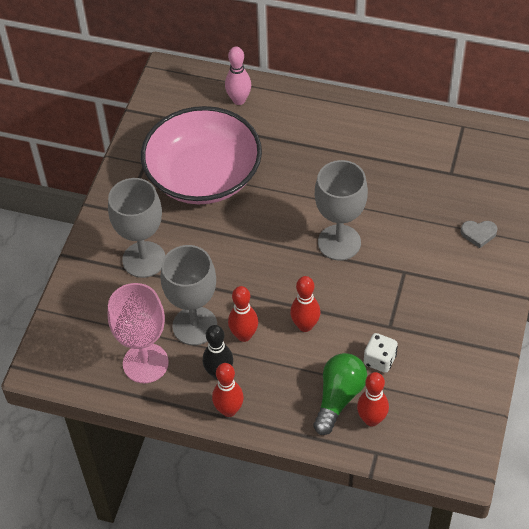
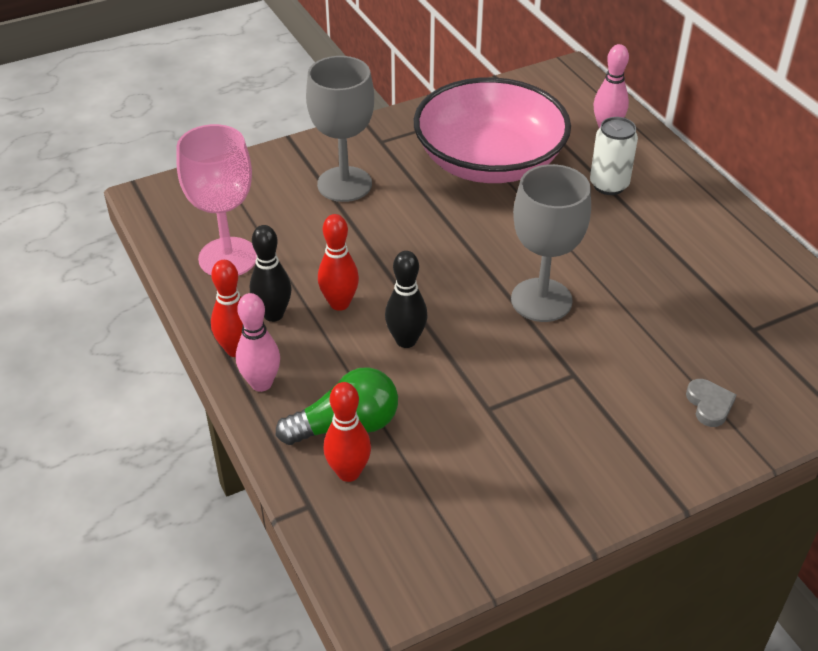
camera: 45 degrees right, 10 degrees down
(194, 326) = (309, 263): grey goblet -> none
(268, 416) = (261, 383): none -> pink bowling pin
(285, 139) = (609, 185): none -> white can
(305, 325) = (406, 340): red bowling pin -> black bowling pin
(379, 360) = (434, 428): white dice -> none
(478, 234) = (709, 405): grey heart -> grey heart turned 150 degrees counterclockwise

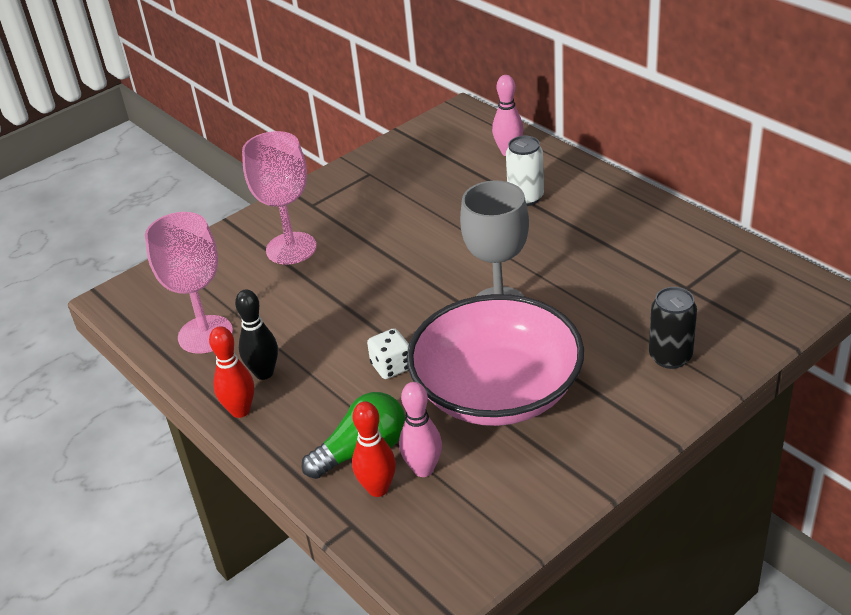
camera: 10 degrees left, 5 degrees down
(261, 383) = (273, 434): pink bowling pin -> pink bowling pin (423, 469)
(339, 303) = (321, 350): red bowling pin -> none
(344, 184) = (291, 248): grey goblet -> pink goblet
(406, 340) = (391, 367): black bowling pin -> white dice
(489, 161) = (414, 201): pink bowl -> pink bowl (497, 391)
(709, 405) = (670, 357): grey heart -> black can

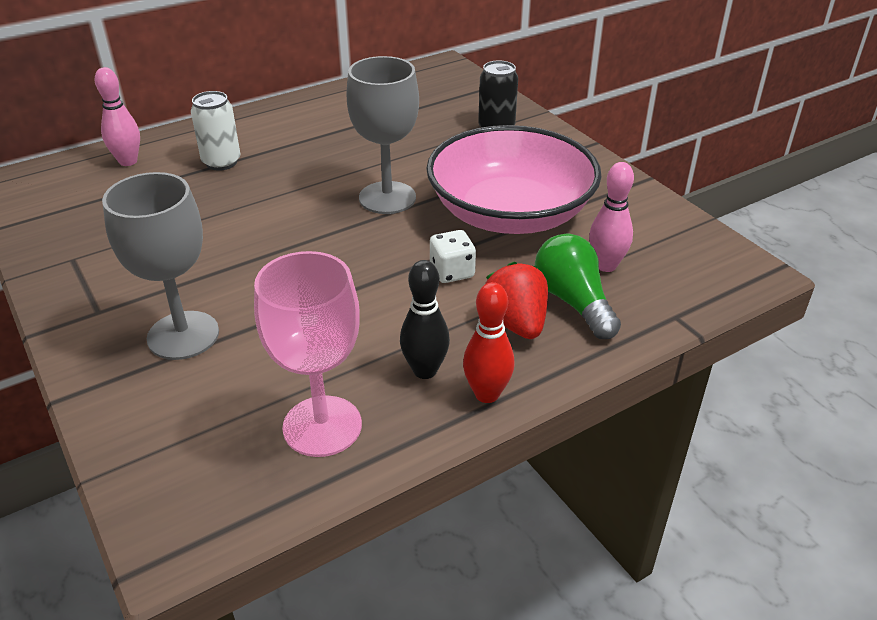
camera: 85 degrees left, 0 degrees up
(291, 248) = (183, 335): pink goblet -> grey goblet
(327, 416) = (516, 323): none -> red strawberry
(378, 488) = (628, 296): red bowling pin -> none

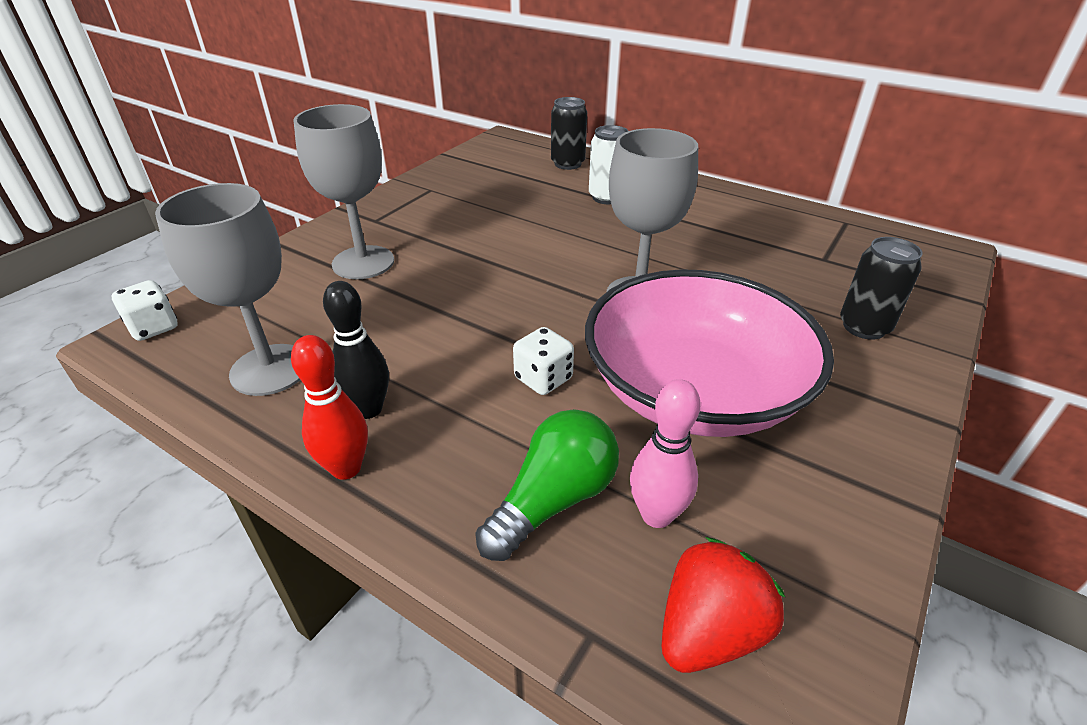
camera: 65 degrees right, 0 degrees up
(128, 161) = (567, 164): pink bowling pin -> black can
(164, 518) = (154, 327): none -> white dice
(322, 426) = (270, 370): pink goblet -> grey goblet
(516, 323) = (481, 457): red strawberry -> red strawberry (709, 631)

